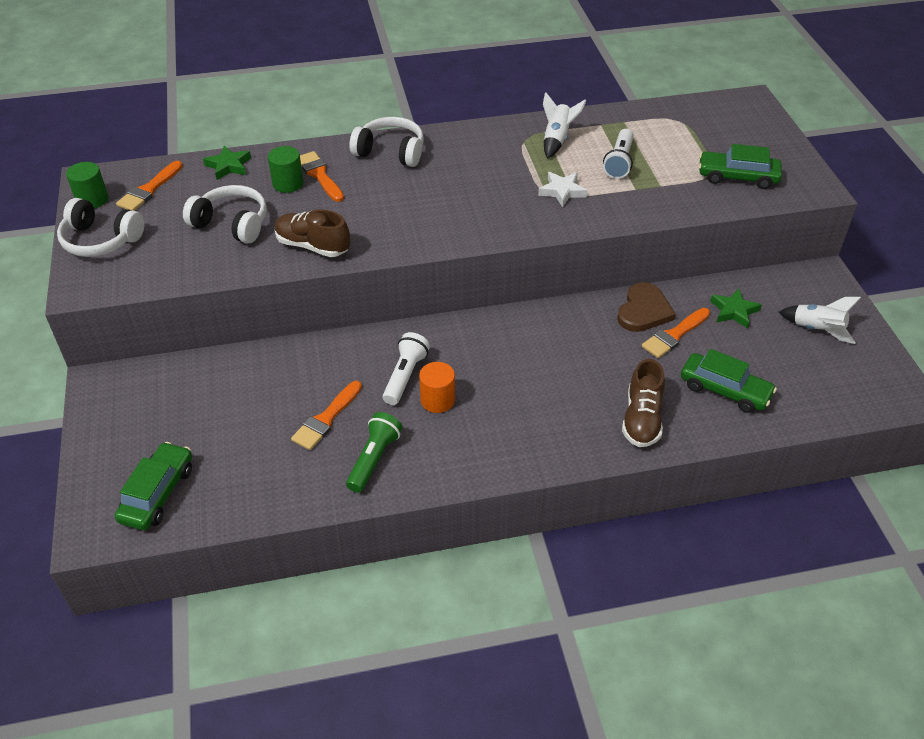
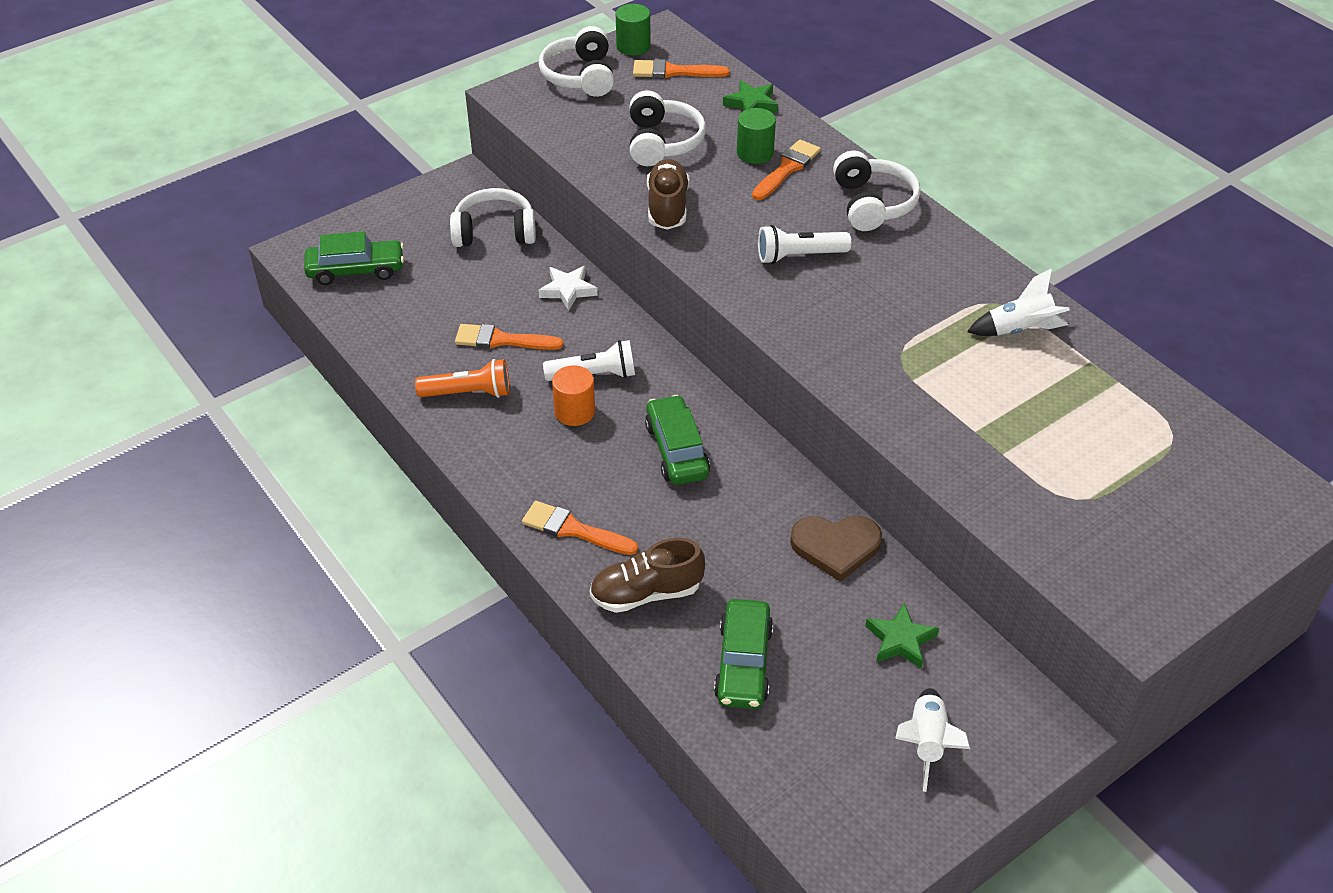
camera: 65 degrees right, 0 degrees up
(188, 383) = (494, 232): none -> white headphones
(374, 459) = (469, 393): green flashlight -> orange flashlight
(562, 191) = (914, 365): white star -> white star (568, 290)
(619, 162) = (1020, 401): white flashlight -> white flashlight (799, 256)
(674, 335) = (812, 588): orange brush -> orange brush (574, 530)
(737, 177) = (1089, 529): green car -> green car (677, 450)

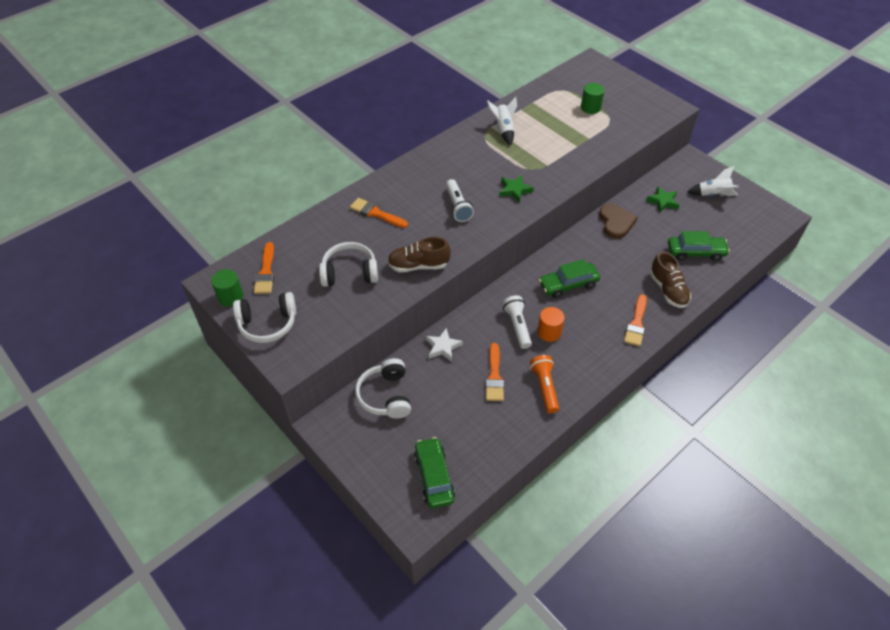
camera: 95 degrees left, 5 degrees up
(751, 104) = (306, 231): green star -> green star (514, 190)
(755, 153) = (360, 228): green cylinder -> green cylinder (590, 108)
(872, 204) = (407, 178): white headphones -> none

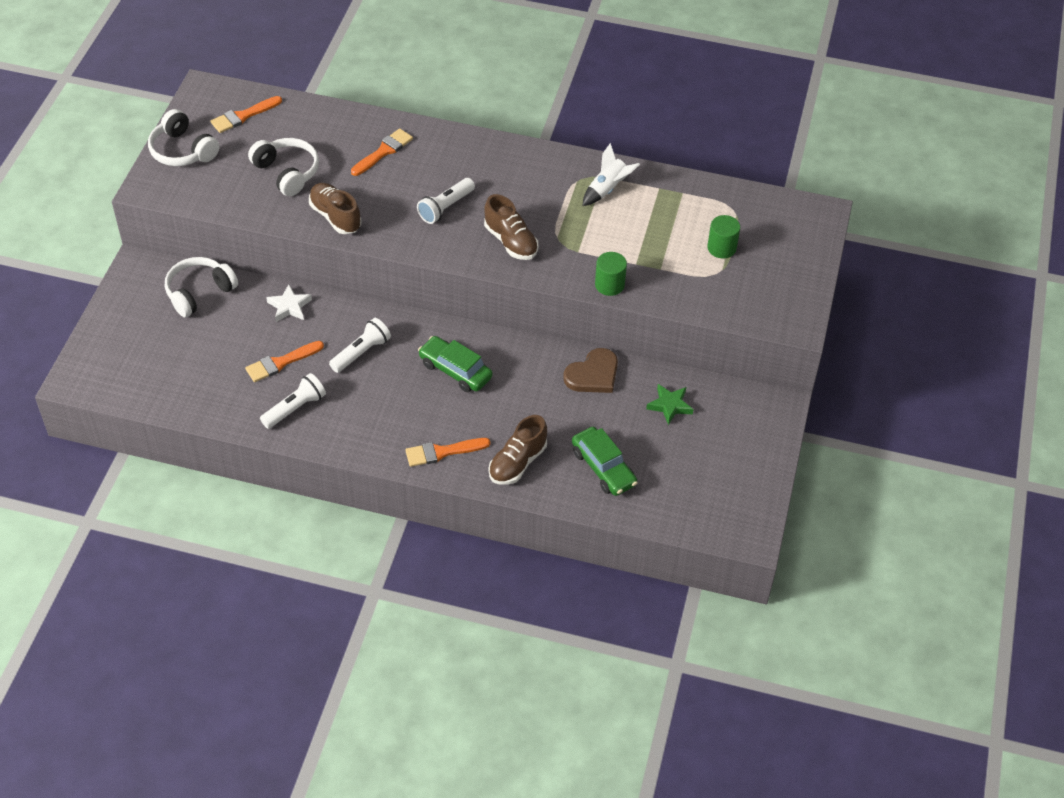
camera: 55 degrees right, 0 degrees up
(230, 297) = (196, 110): green cylinder -> green cylinder (609, 285)
(376, 213) = (383, 152): orange brush -> orange brush turned 45 degrees clockwise
(434, 477) = (132, 370): green car -> none
(514, 190) = (511, 241): green star -> brown shoe
(544, 387) = (295, 408): orange flashlight -> white flashlight
(549, 332) = (372, 382): orange cylinder -> none
(712, 194) = (727, 451): white rocket -> none

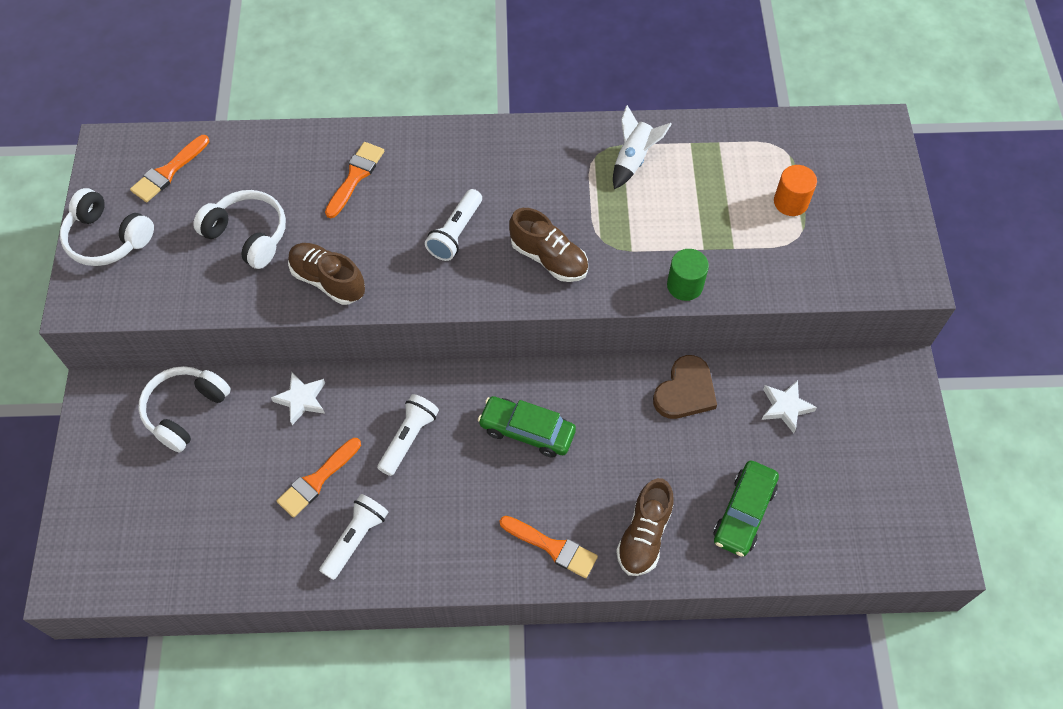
camera: 15 degrees left, 10 degrees up
(443, 452) = (552, 547): orange brush -> orange brush turned 120 degrees counterclockwise
(603, 468) = (743, 513): green car -> green car turned 75 degrees clockwise
(670, 405) = (785, 407): green star -> white star
(721, 248) = (790, 202): green cylinder -> orange cylinder

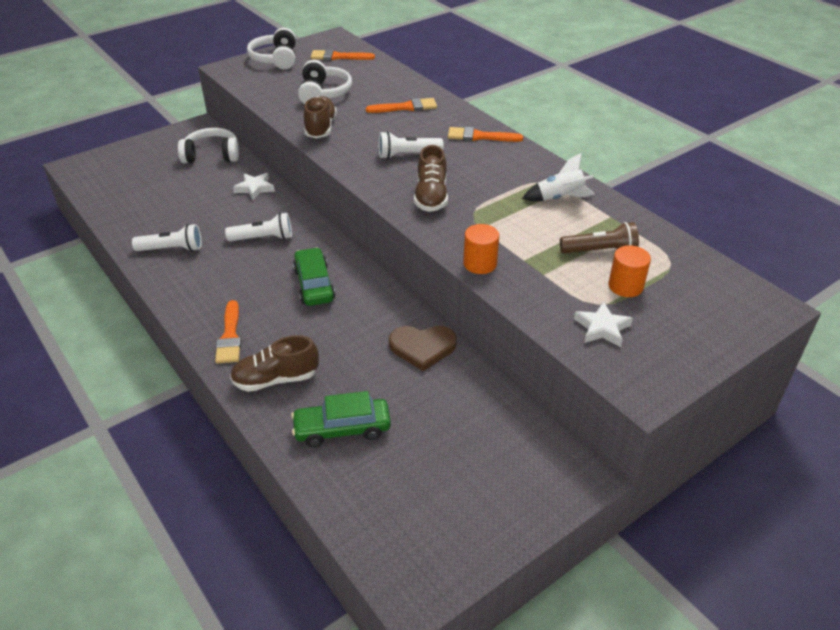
camera: 55 degrees right, 20 degrees down
(317, 480) = (203, 217): orange brush -> orange brush (480, 136)
(684, 285) = (480, 264): green cylinder -> orange cylinder
(732, 185) = (600, 251): none -> brown flashlight
(785, 407) = (465, 412): white star -> white star (602, 328)

